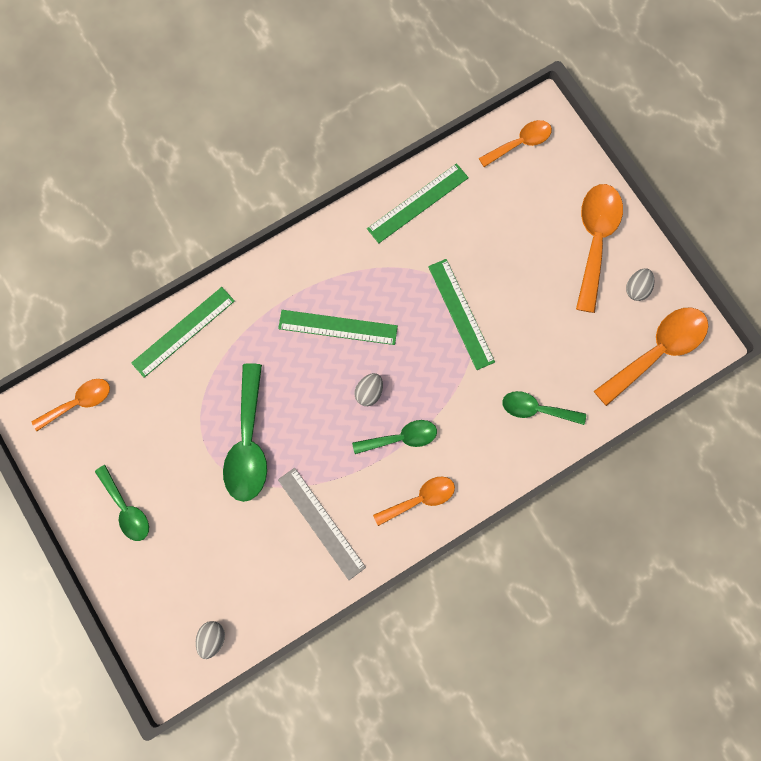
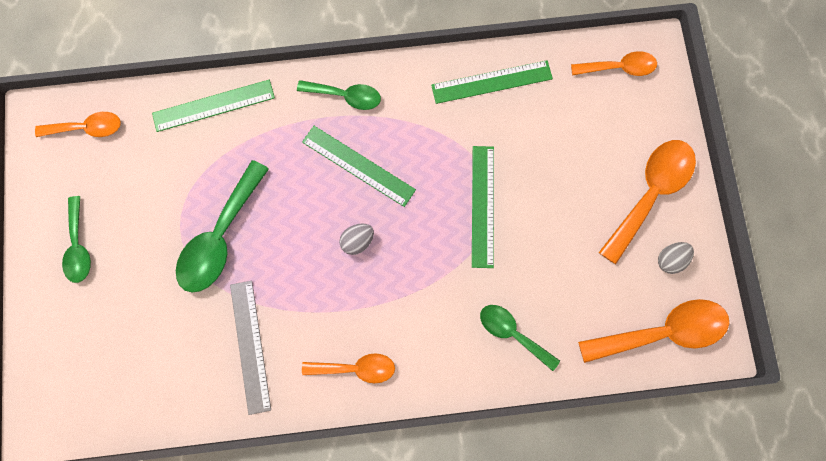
camera: 25 degrees right, 0 degrees up
(212, 638) = (93, 408): grey egg -> none
(401, 438) = (366, 299): green spoon -> green spoon (346, 96)

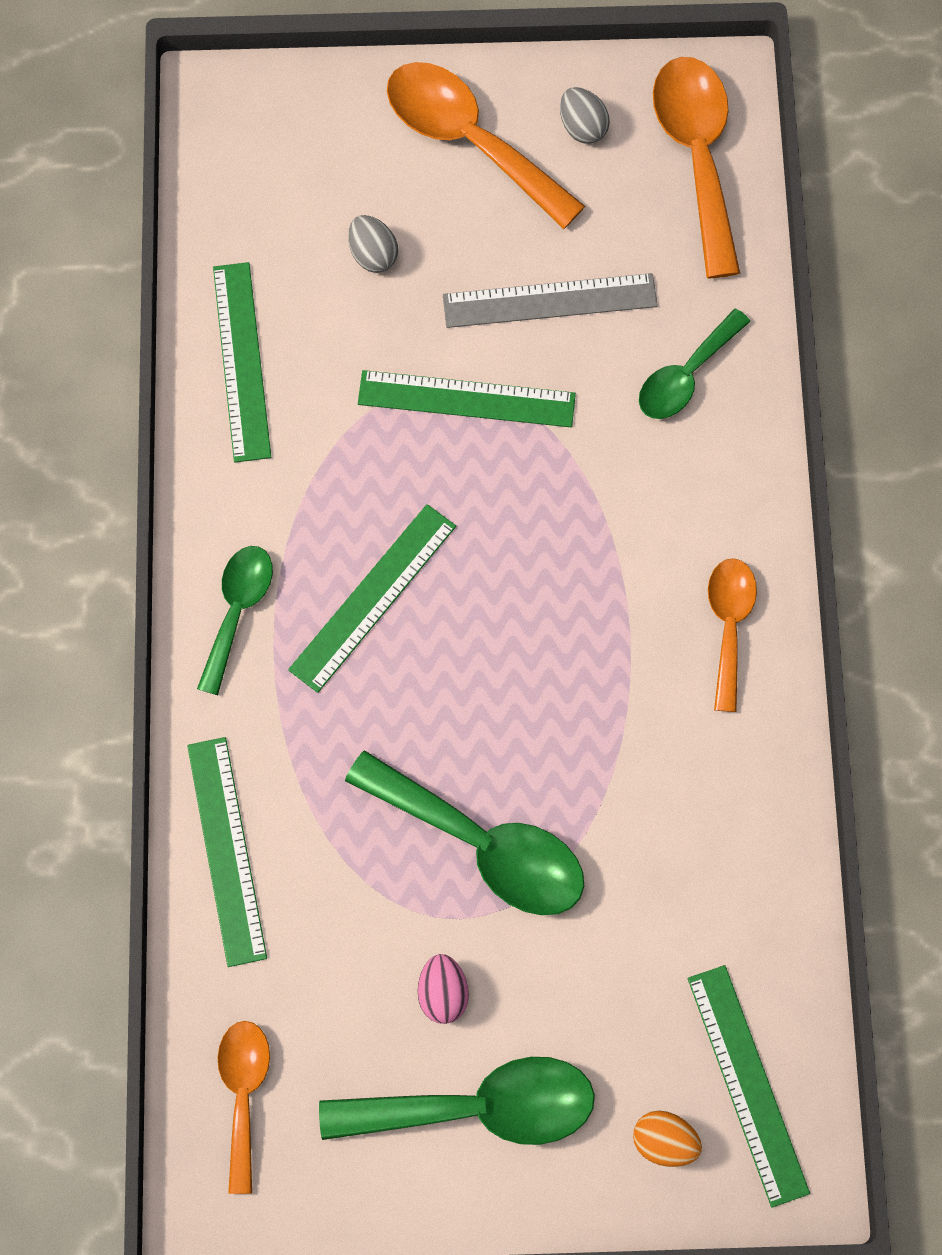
camera: 85 degrees left, 5 degrees down
(59, 348) = (664, 1141): none -> orange egg
(79, 246) = (478, 1106): green spoon -> green spoon, size x1.63
(89, 393) = (748, 1084): none -> green ruler
(139, 223) = (443, 993): none -> pink egg
(250, 346) = (681, 799): grey ruler -> grey ruler (550, 301)
(357, 241) = (510, 608): grey egg -> grey egg (373, 254)
(619, 68) = (241, 156): orange spoon -> none

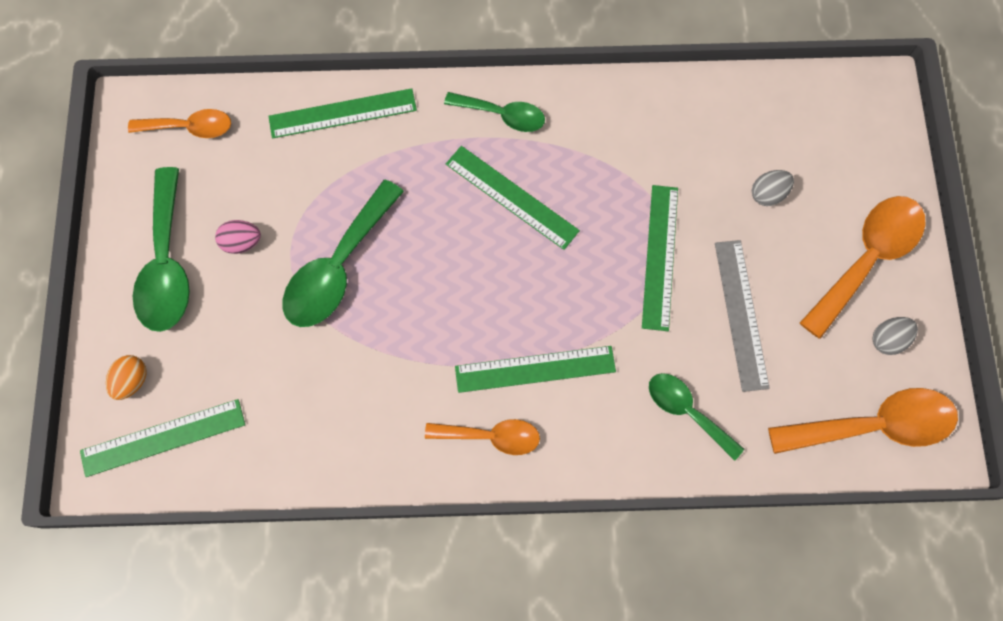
camera: 90 degrees right, 0 degrees up
(242, 361) = (680, 113): green ruler -> green ruler (535, 369)

